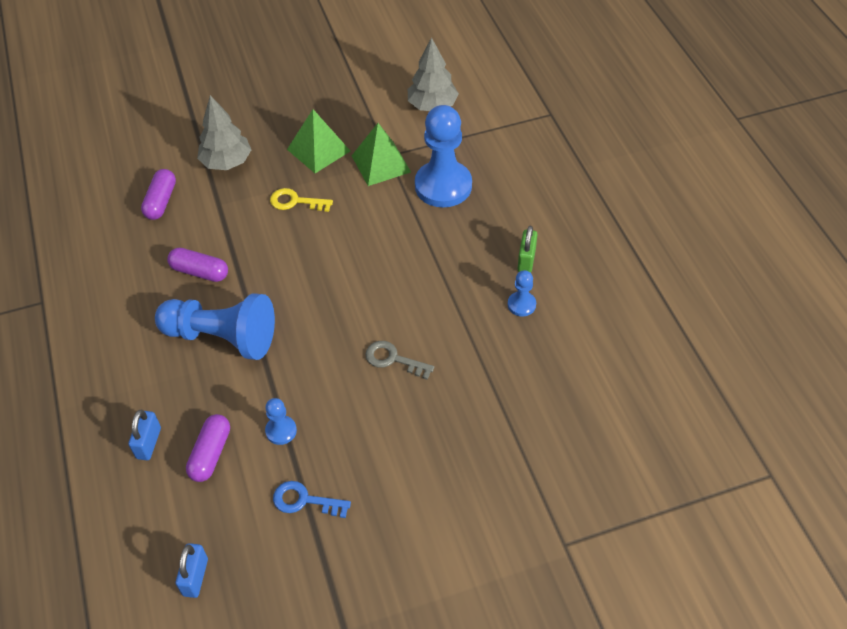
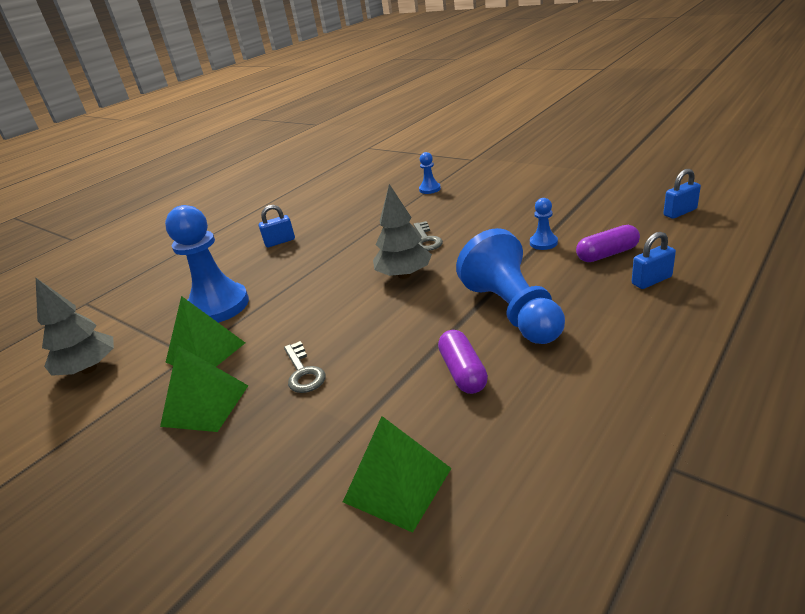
camera: 120 degrees left, 20 degrees down
(161, 201) = (397, 484): purple capsule -> green pyramid
(226, 162) = (275, 471): grey tree -> grey tree (404, 275)
(295, 201) = (303, 372): yellow key -> grey key
(305, 500) = (571, 212): blue key -> none
(521, 305) = (324, 227): blue pawn -> blue pawn (429, 189)
(526, 260) = (280, 242): green padlock -> blue padlock

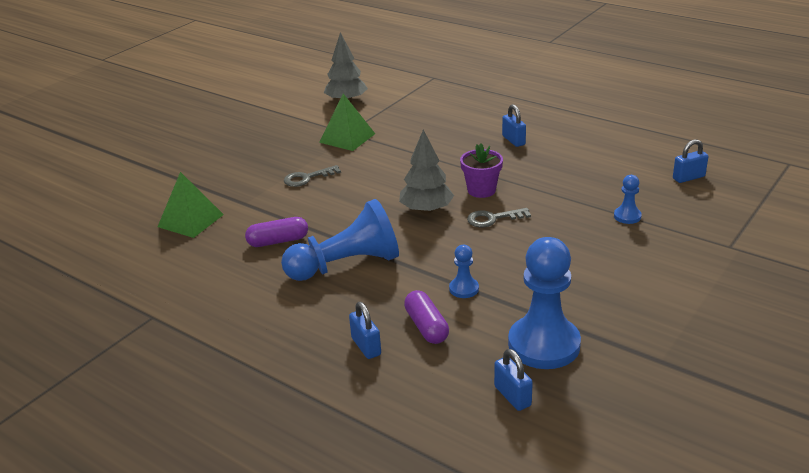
camera: 85 degrees right, 0 degrees up
(205, 405) = (289, 149): green pyramid -> none
(218, 306) = (408, 131): blue pawn -> blue pawn (544, 345)
(372, 249) = (481, 190): none -> purple flower pot
(377, 173) = (688, 177): none -> blue padlock

